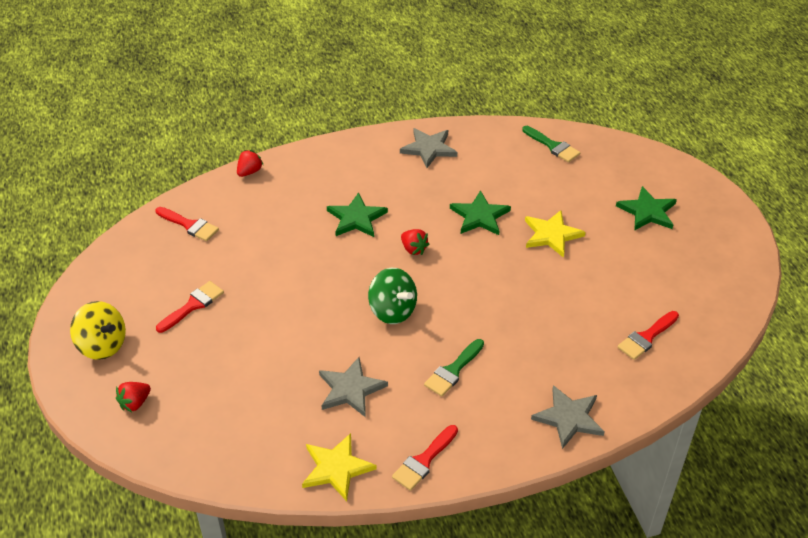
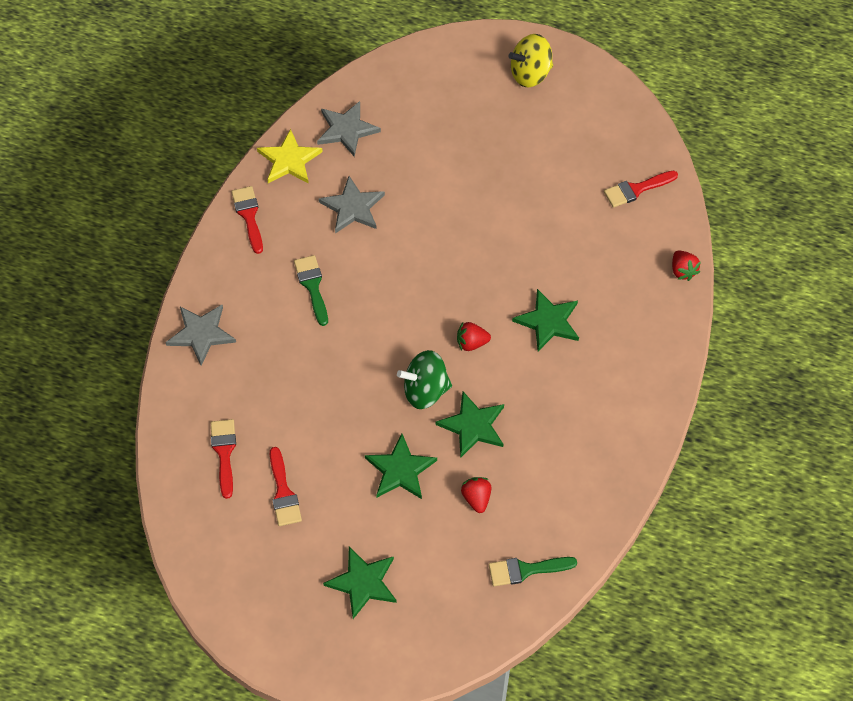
camera: 125 degrees right, 15 degrees up
(135, 403) = (452, 71): red strawberry -> red strawberry (476, 498)
(193, 305) = (529, 148): red brush -> red brush (283, 493)
(392, 311) = (410, 282): green spinning top -> green spinning top (425, 391)
(429, 148) = (607, 447): grey star -> grey star (346, 130)
(551, 235) = (400, 470): yellow star -> green star

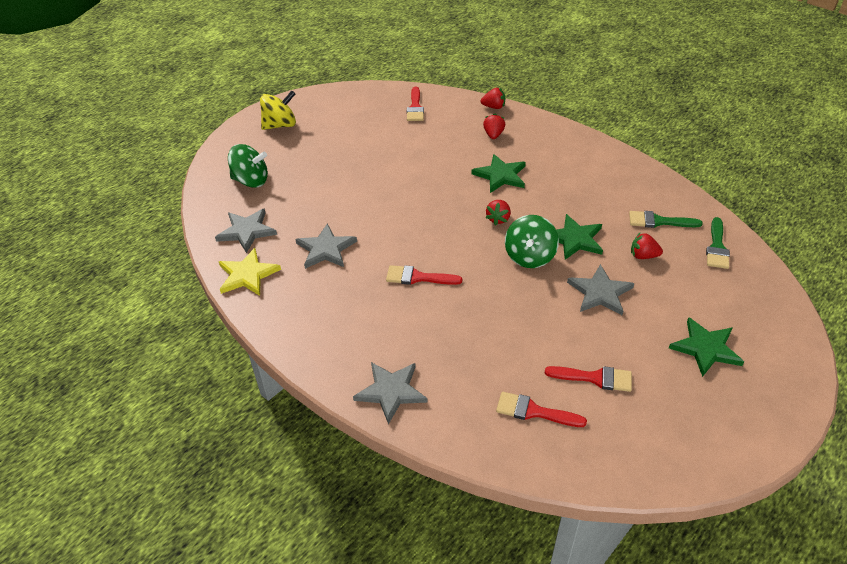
camera: 65 degrees left, 15 degrees down
(249, 215) = (284, 318): red brush -> red brush (418, 277)
(312, 286) = (387, 296): green brush -> green brush (658, 221)
(400, 470) = (600, 292): green star -> grey star
(423, 95) = (251, 181): none -> green spinning top
(530, 74) = (280, 125): yellow spinning top -> yellow spinning top turned 120 degrees counterclockwise
(623, 289) = (493, 135): none -> red strawberry

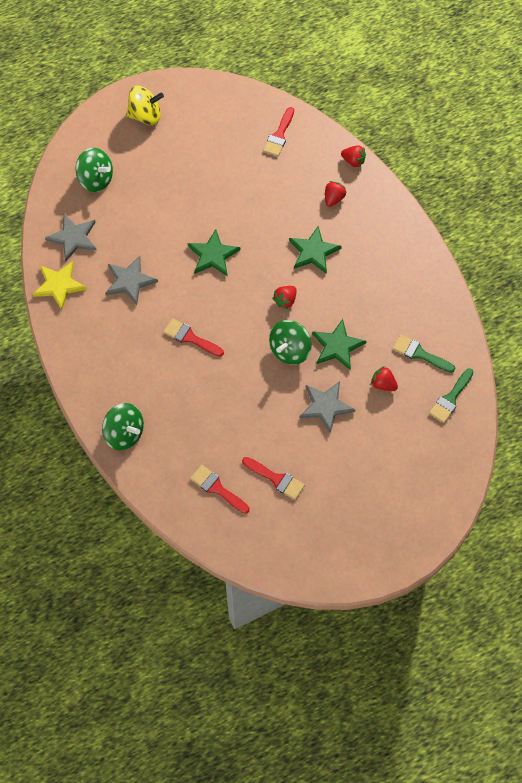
camera: 20 degrees right, 20 degrees up
(391, 391) = (124, 433): grey star -> green spinning top
(705, 348) = (375, 486): green star -> green star (213, 255)

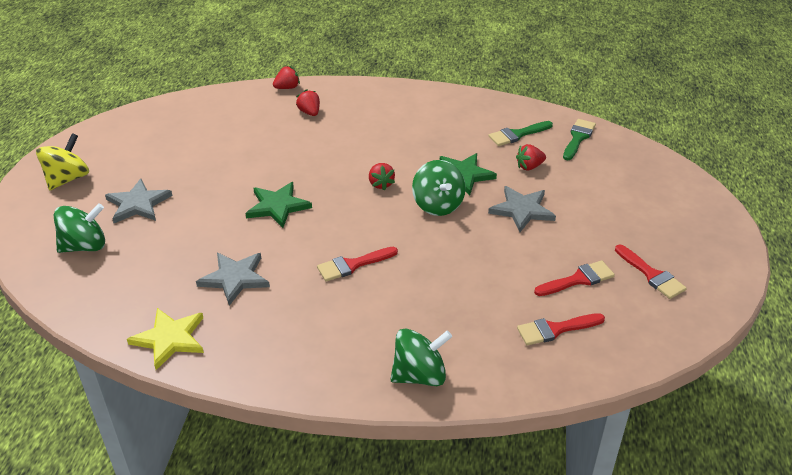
camera: 55 degrees left, 25 degrees down
(73, 238) = (128, 297): grey star -> grey star (138, 204)
(279, 135) = (207, 113): red brush -> red brush (651, 275)
(313, 252) = (349, 146): green star -> none
(450, 398) = (578, 138): green brush -> green brush turned 135 degrees counterclockwise

